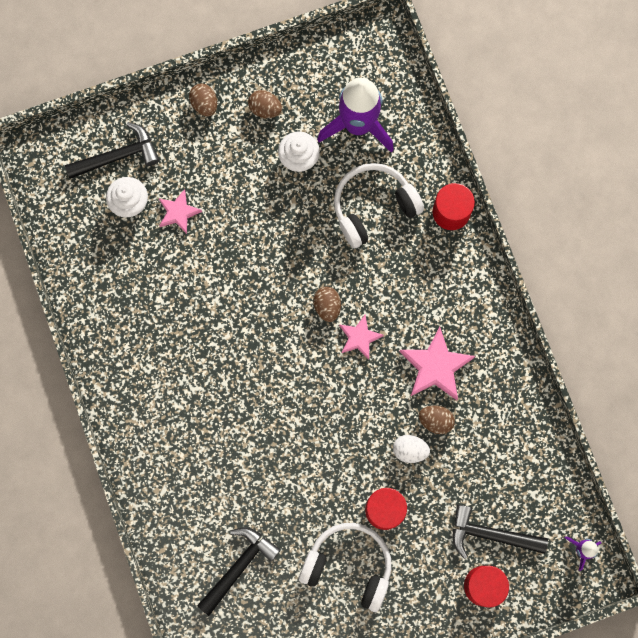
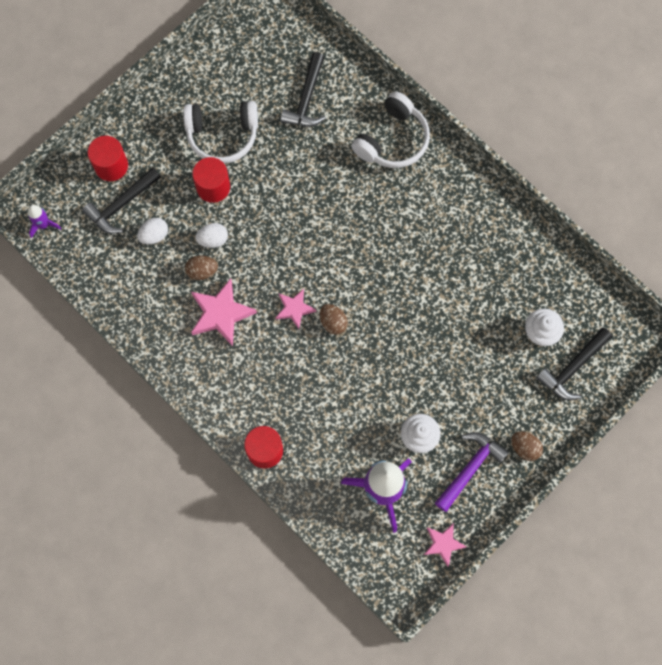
camera: 155 degrees right, 5 degrees down
(178, 212) = (496, 343): pink star -> pink star (443, 544)
(265, 109) = (470, 468): brown egg -> purple hammer
(373, 207) = (334, 423): white headphones -> white headphones (392, 140)
(469, 483) = (154, 235): none -> white egg
(490, 534) = (121, 205): black hammer -> black hammer turned 150 degrees clockwise

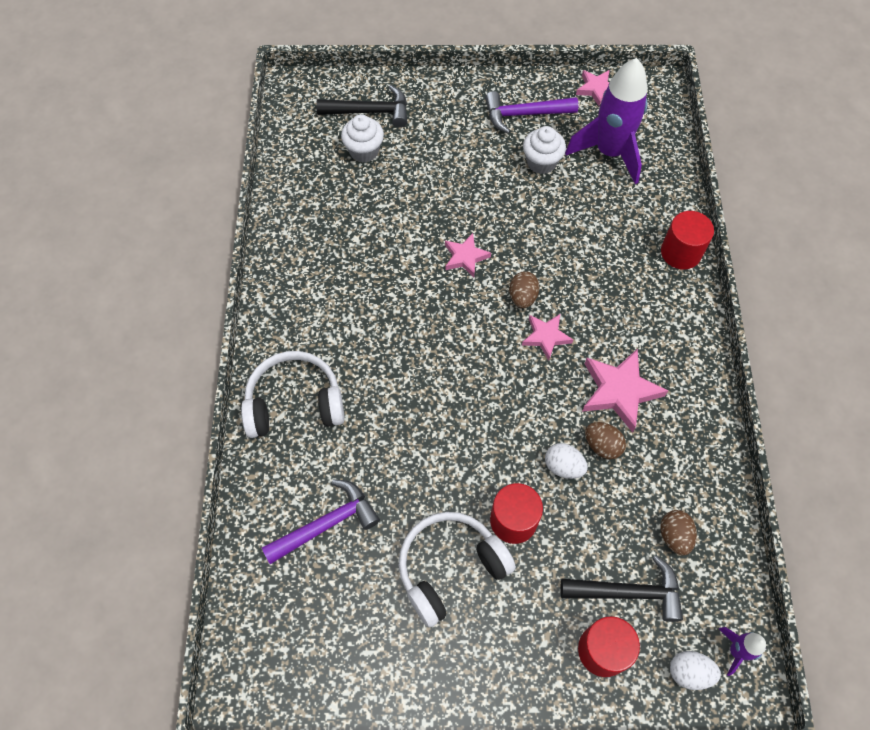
camera: 135 degrees left, 10 degrees down
(154, 235) = (620, 525): white egg -> white egg (689, 672)
(222, 135) = (450, 568): white headphones -> white headphones turned 75 degrees counterclockwise
(306, 99) = (327, 524): black hammer -> purple hammer
(394, 317) = (465, 257): none -> pink star
(525, 448) = (468, 95): brown egg -> brown egg (674, 536)

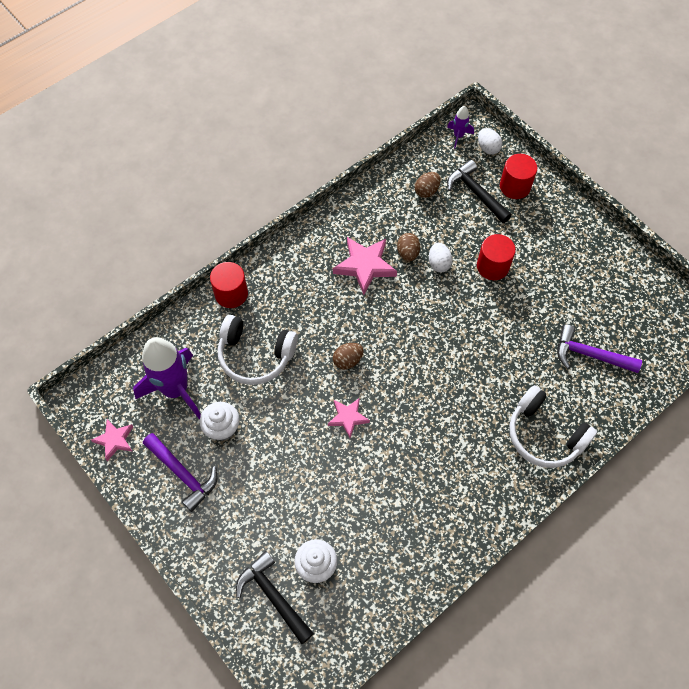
camera: 130 degrees left, 0 degrees up
(450, 568) = (547, 277): white headphones -> white headphones (255, 355)
(546, 337) = (364, 327): pink star -> none

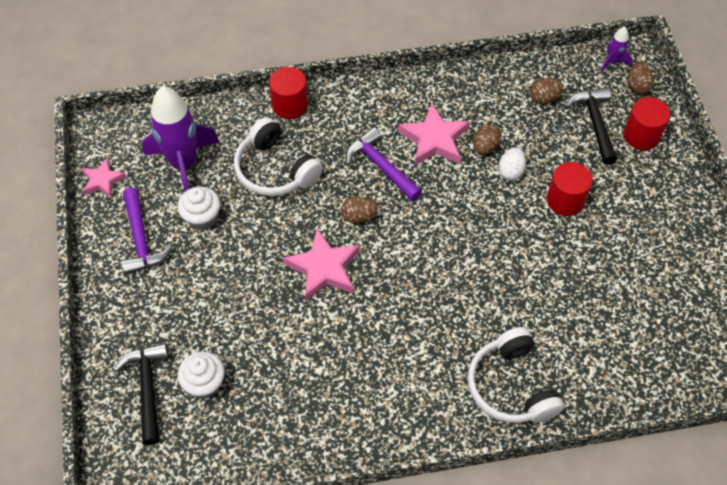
camera: 30 degrees right, 5 degrees down
(348, 417) = (324, 268): pink star -> pink star, size x1.65
(488, 148) = (637, 86): white egg -> brown egg
(589, 355) = (613, 334): purple hammer -> purple hammer (381, 166)

